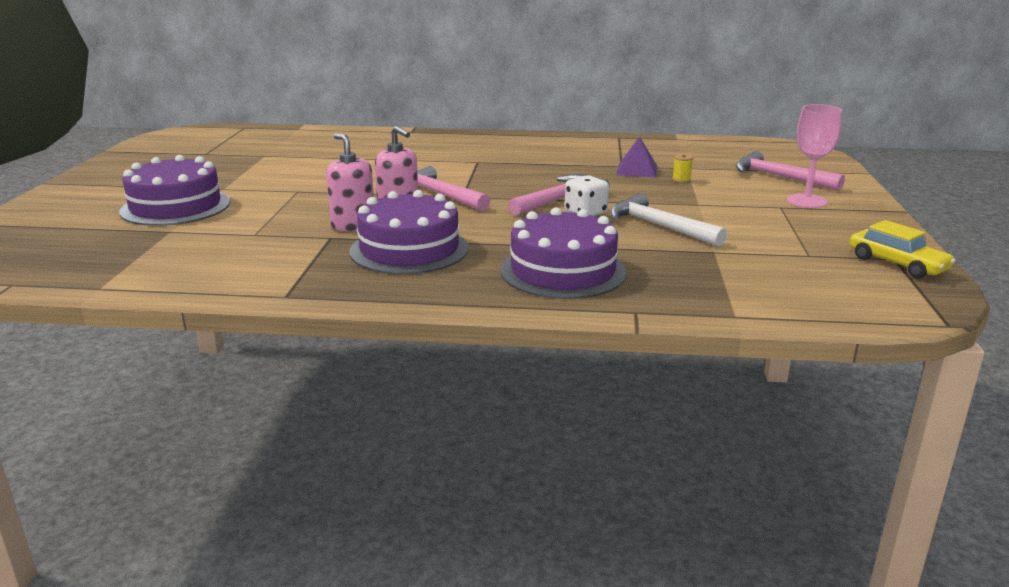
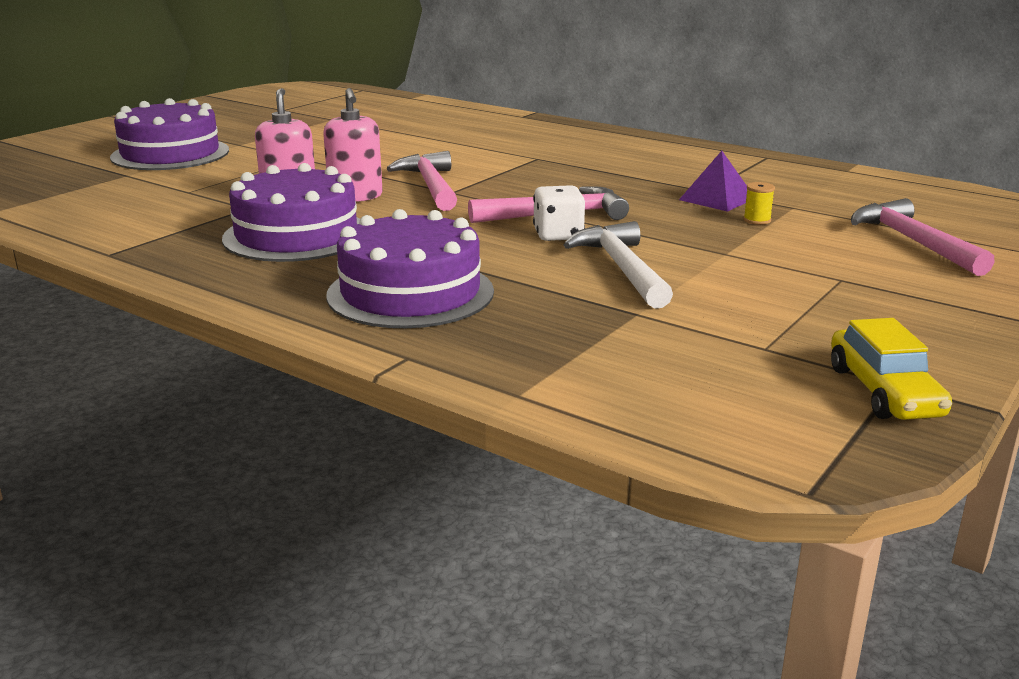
camera: 30 degrees right, 0 degrees up
(806, 201) = (897, 280): pink goblet -> none

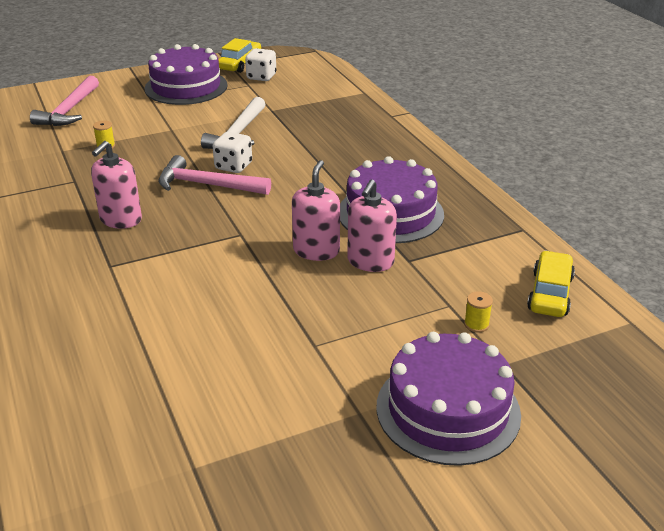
camera: 150 degrees left, 10 degrees up
(76, 214) = (550, 293): none -> yellow car
(156, 187) = (476, 324): none -> yellow spool
(410, 293) = (360, 147): purple cake -> purple cake (186, 87)
(430, 186) = (247, 248): pink hammer -> none
(590, 178) = (121, 219): none -> pink soap dispenser
(717, 199) = (86, 170): purple pyramid -> none
(776, 372) = (261, 77): none -> white dice

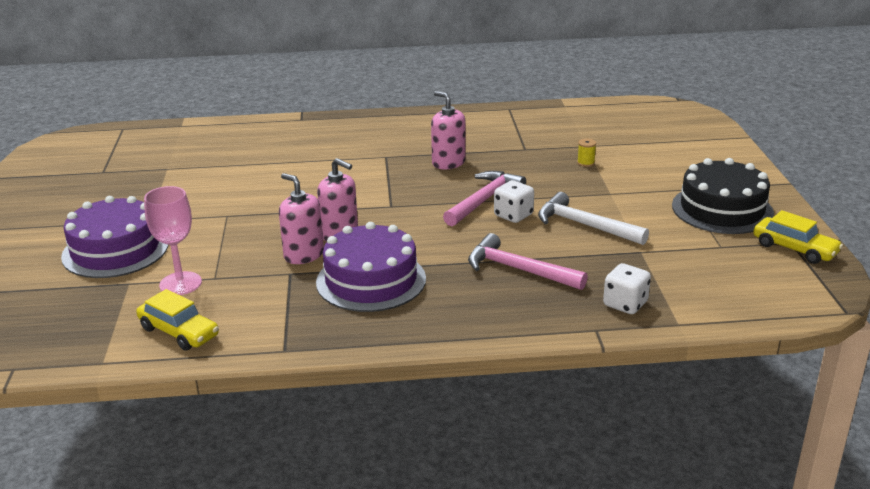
camera: 110 degrees right, 5 degrees down
(69, 110) = (672, 150): pink hammer -> pink hammer (518, 270)
(186, 87) = (722, 209): purple cake -> black cake
(261, 77) = (746, 258): white dice -> white dice (625, 304)
(476, 324) = (180, 283): yellow spool -> pink goblet

